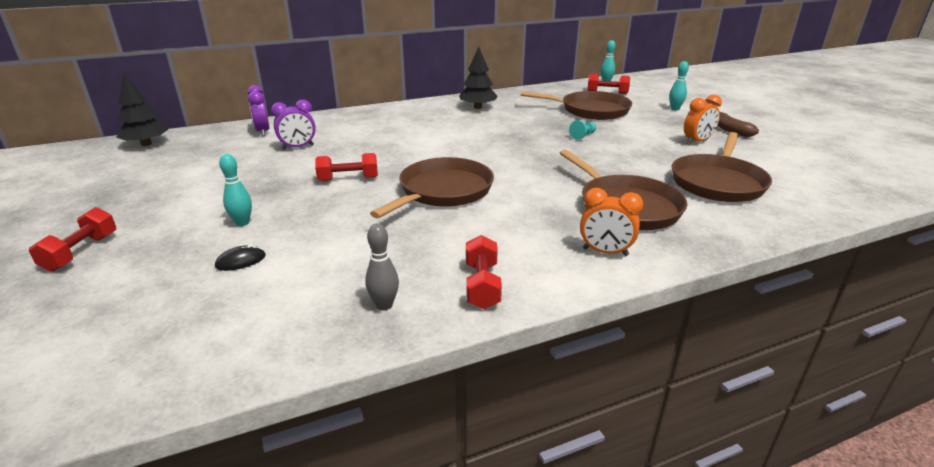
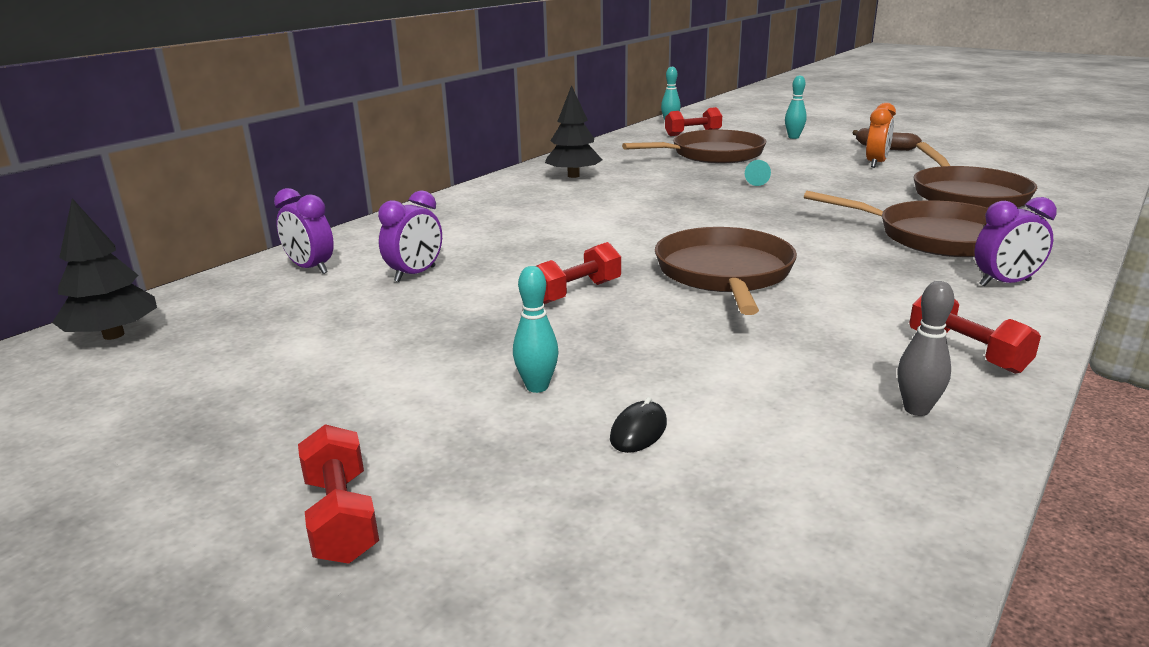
camera: 30 degrees left, 5 degrees down
(605, 252) = (1005, 283): orange clock -> purple clock

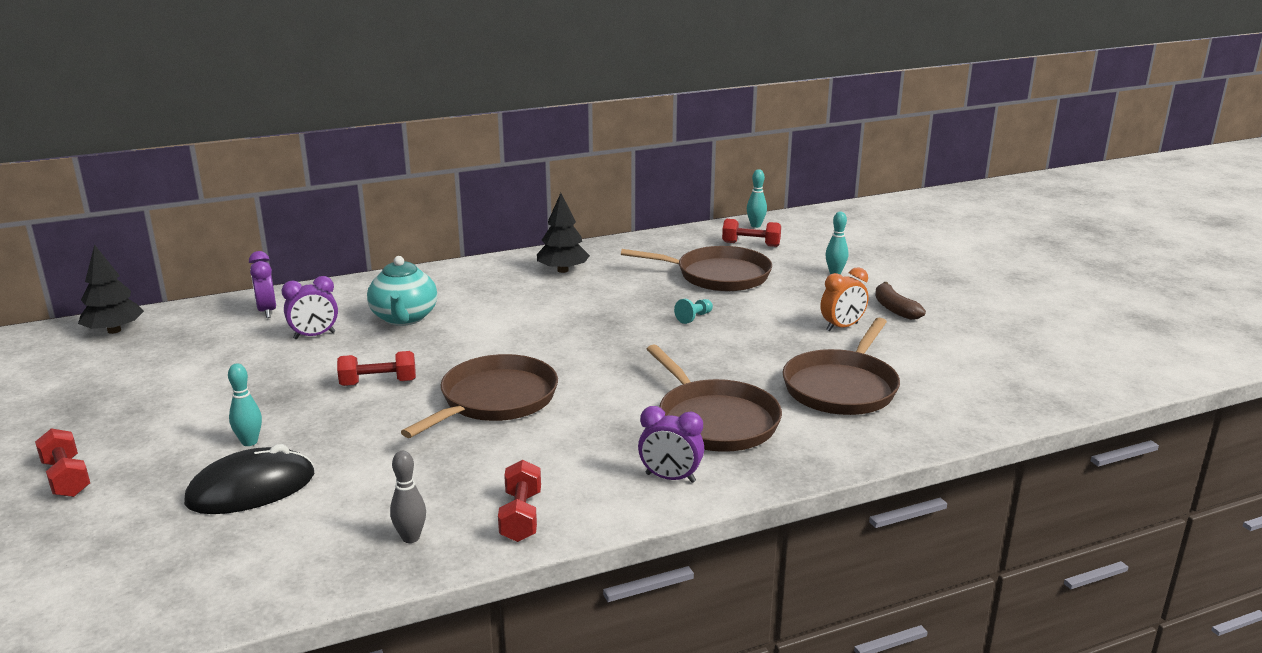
camera: 30 degrees right, 0 degrees up
(341, 517) = (66, 478): red dumbbell -> red dumbbell turned 45 degrees counterclockwise
(490, 238) = (404, 318): none -> turquoise teapot
(638, 431) = (251, 488): black mouse -> black mouse, size x2.29

